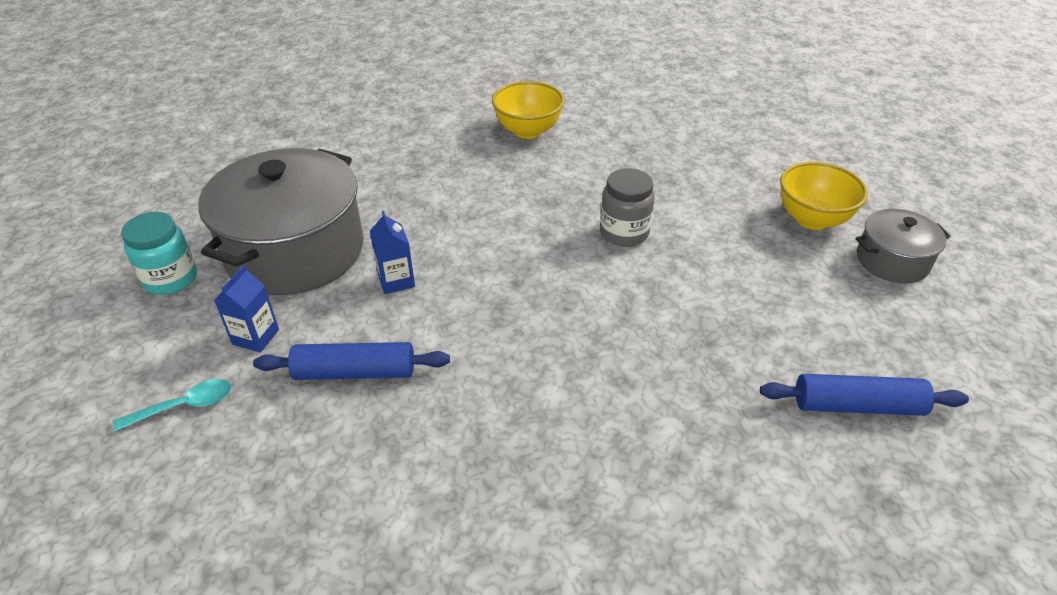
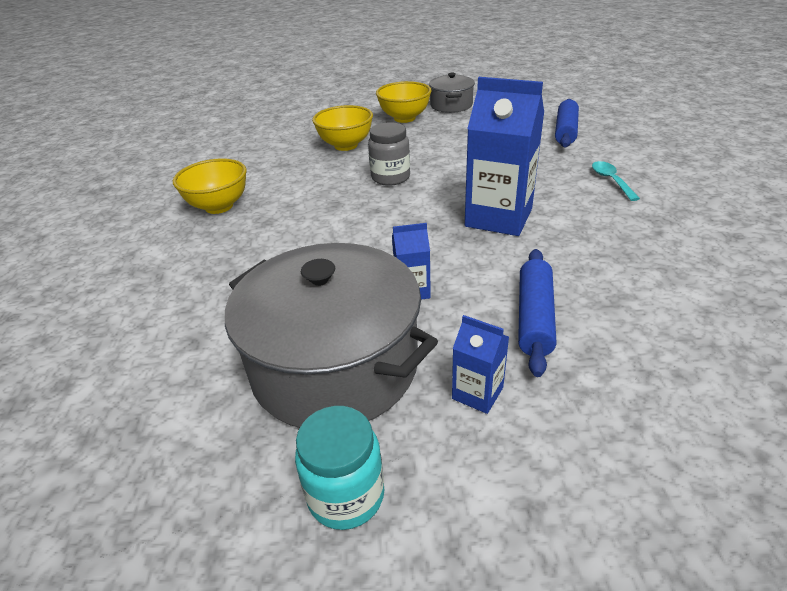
camera: 75 degrees left, 5 degrees down
(185, 406) = (584, 450): turquoise spoon -> turquoise spoon (611, 181)
(547, 335) = (498, 217): none -> blue carton
(698, 183) = (346, 145): none -> yellow bowl

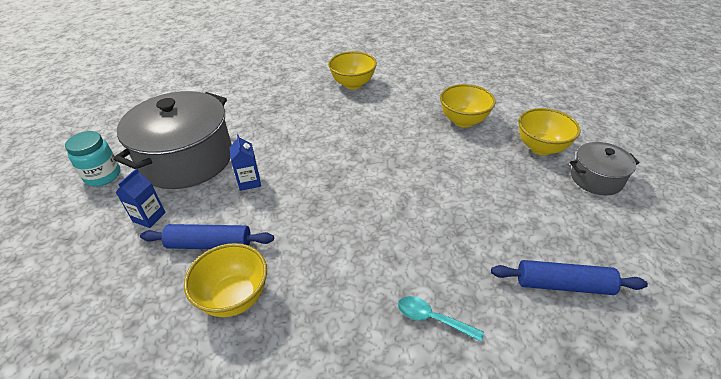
camera: 80 degrees right, 5 degrees up
(390, 177) = (408, 153): grey jar -> none
(498, 217) = (345, 223): blue carton -> none
(611, 181) = (432, 318): turquoise spoon -> turquoise spoon turned 135 degrees counterclockwise
(615, 289) = (234, 297): none -> yellow bowl

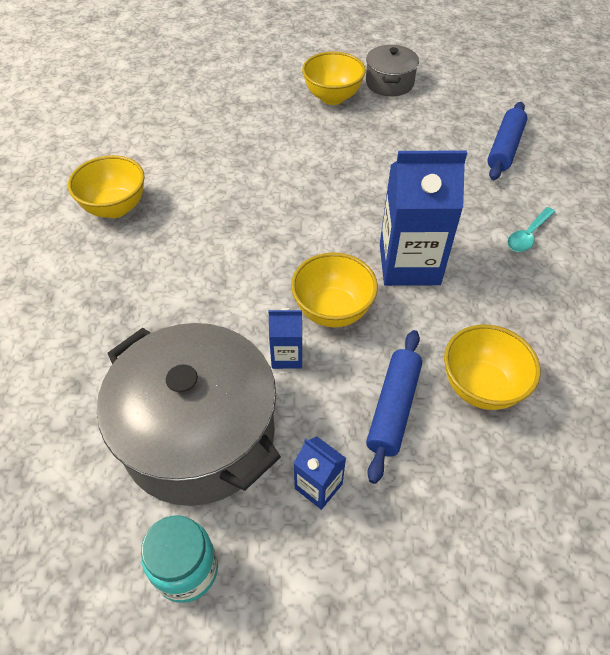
camera: 75 degrees left, 10 degrees up
(356, 231) = (409, 264): none -> blue carton
(463, 121) = (260, 133): yellow bowl -> yellow bowl (332, 311)

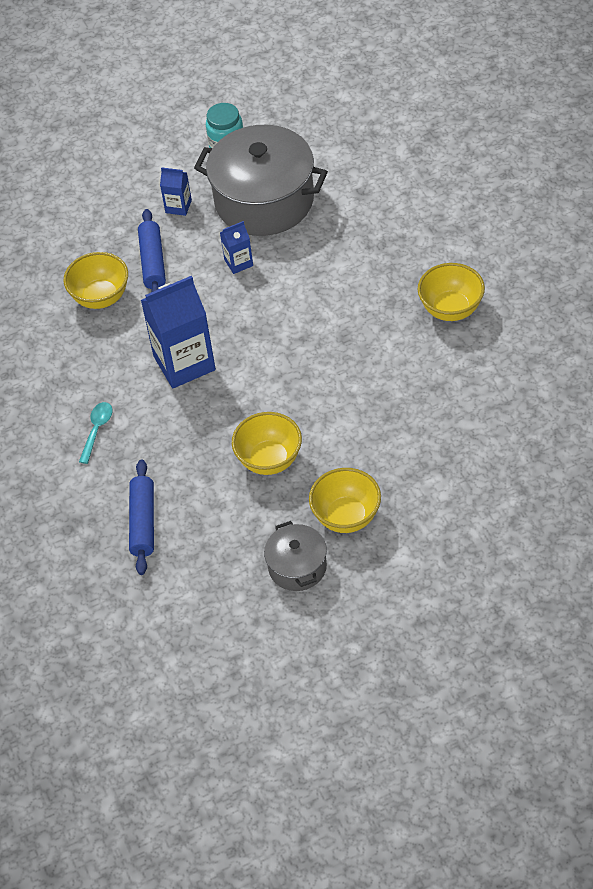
camera: 160 degrees right, 0 degrees up
(332, 311) = (224, 304): yellow bowl -> yellow bowl (269, 460)

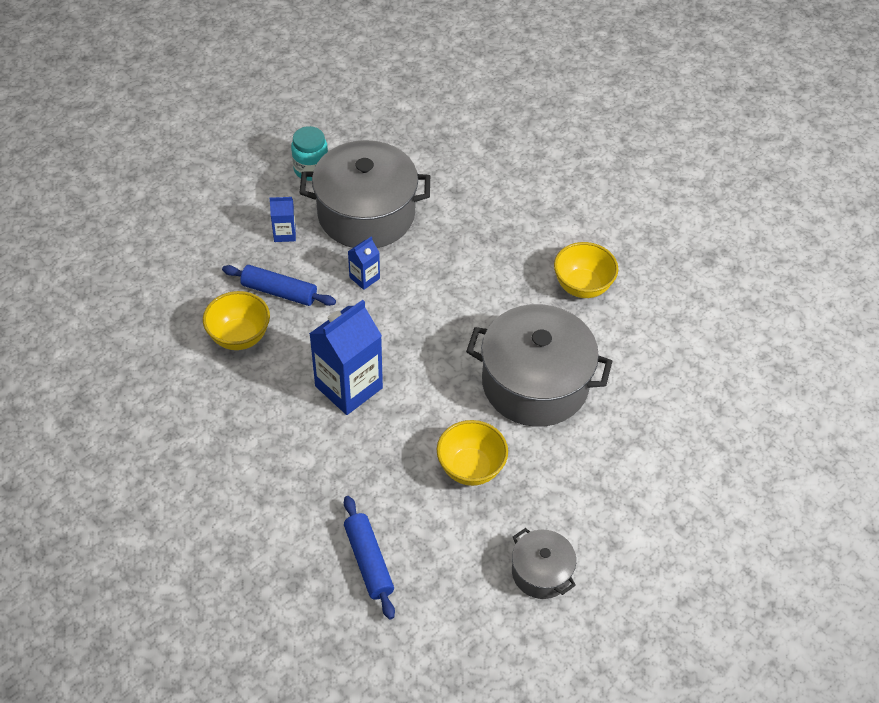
camera: 25 degrees left, 0 degrees up
(97, 430) = (285, 474): turquoise spoon -> none
(152, 262) = (279, 292): blue rolling pin -> blue rolling pin turned 45 degrees counterclockwise
(346, 517) = (568, 510): yellow bowl -> none
(364, 394) = (535, 383): none -> grey pot

